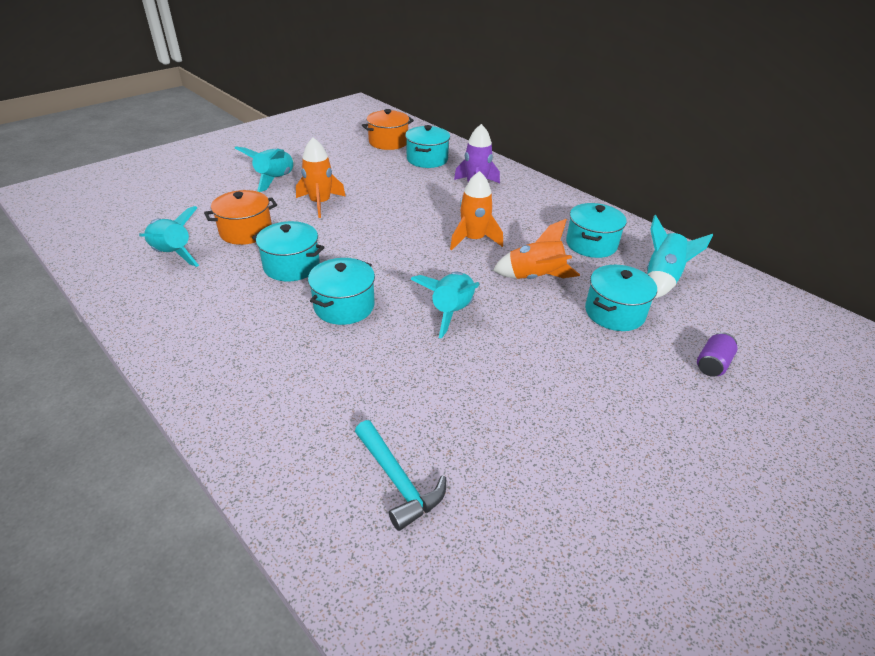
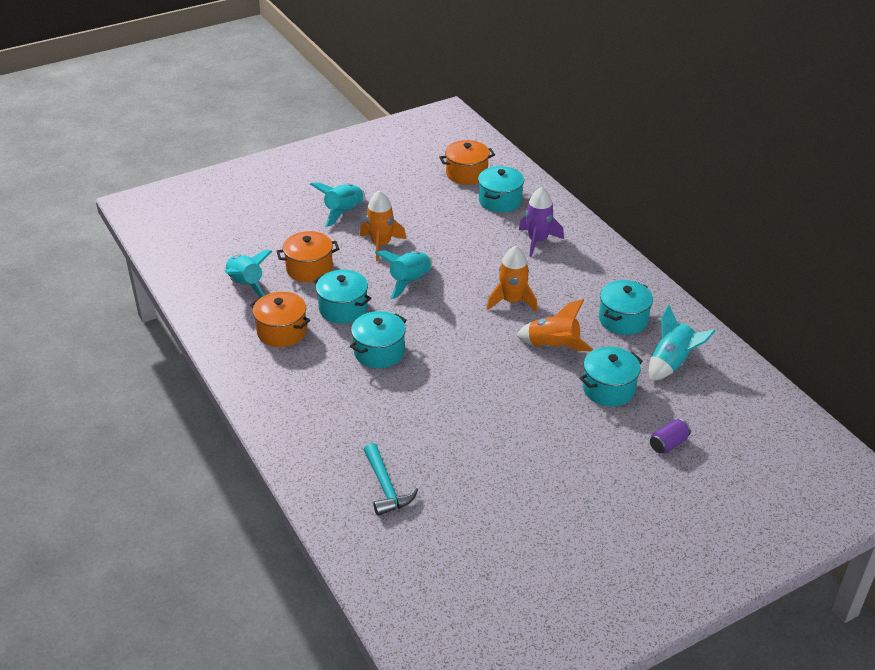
camera: 15 degrees right, 0 degrees up
(221, 298) = (282, 331): none -> orange pot
(451, 312) = (466, 369): turquoise rocket -> turquoise rocket (409, 282)

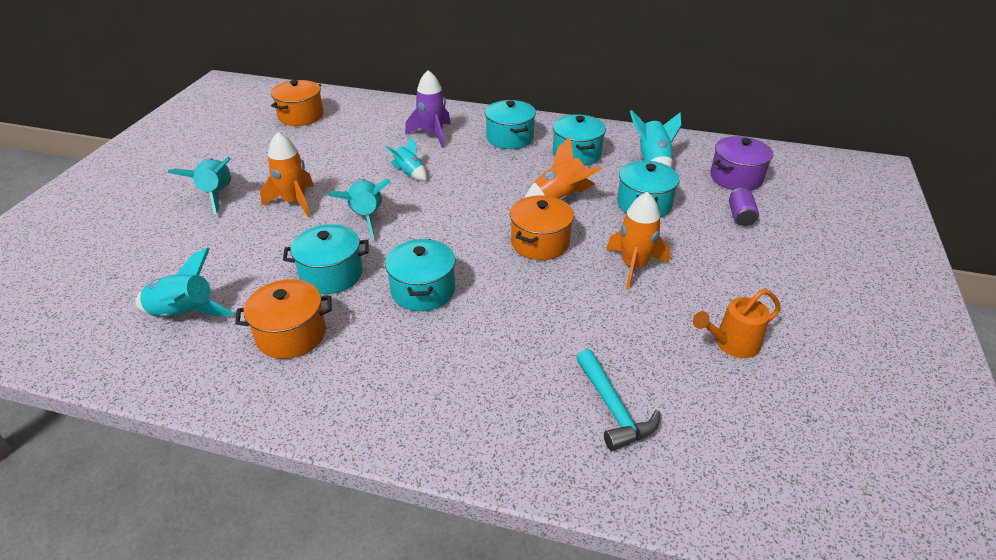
camera: 45 degrees left, 0 degrees up
(309, 269) = (243, 259): orange pot -> orange pot (540, 243)
(386, 487) = (613, 409): turquoise hammer -> turquoise hammer turned 45 degrees clockwise
(479, 264) = (409, 173): none -> turquoise rocket
(500, 201) = (359, 122): turquoise pot -> turquoise pot (510, 138)
(510, 509) = (731, 344): none -> orange watering can
(512, 301) = (478, 185): orange rocket -> orange rocket (634, 266)
(721, 416) = (736, 178): none -> purple pot

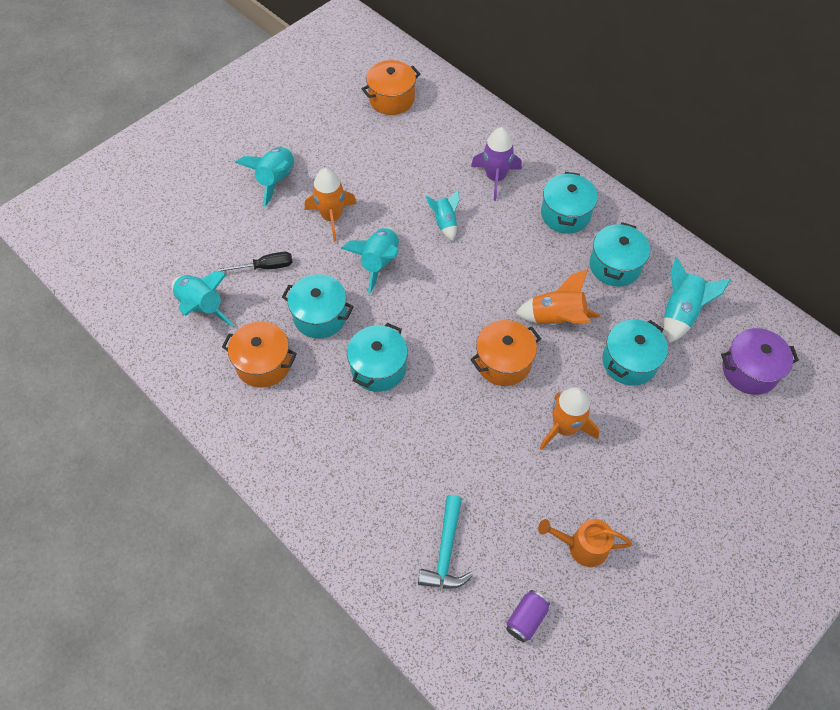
camera: 30 degrees right, 20 degrees up
(243, 259) = (264, 267): none -> black screwdriver
(740, 216) = (710, 420): purple can -> purple can (526, 619)

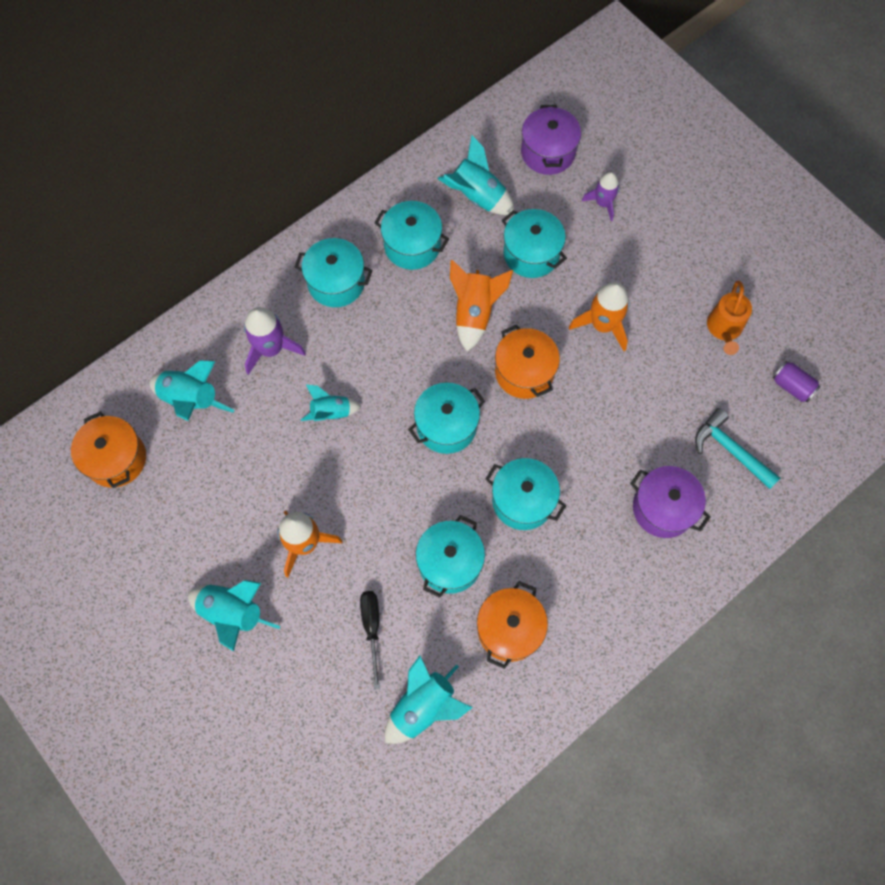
camera: 85 degrees left, 10 degrees up
(379, 263) = (380, 491): turquoise rocket -> turquoise rocket (191, 400)
(379, 487) = (663, 508): none -> purple pot
(442, 305) = (446, 426): none -> turquoise pot
(446, 552) = (730, 450): turquoise hammer -> turquoise hammer turned 150 degrees counterclockwise
(703, 424) = (603, 203): none -> purple rocket

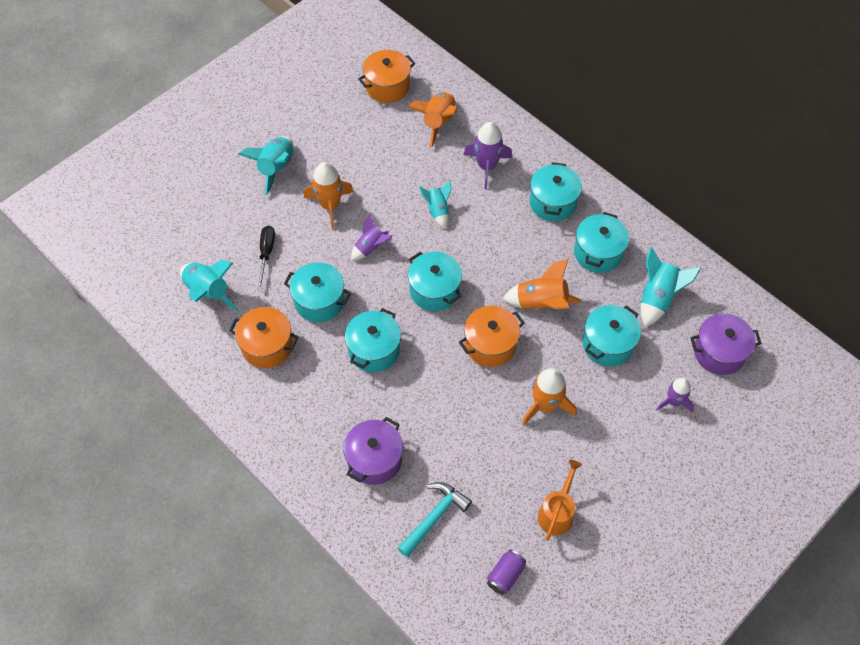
camera: 85 degrees right, 10 degrees down
(191, 400) = (438, 122): turquoise rocket -> orange rocket
(372, 628) = (266, 254): black screwdriver -> black screwdriver turned 75 degrees counterclockwise
(377, 496) = (371, 248): none -> purple rocket
(724, 329) = (557, 512): orange watering can -> orange watering can turned 105 degrees clockwise

